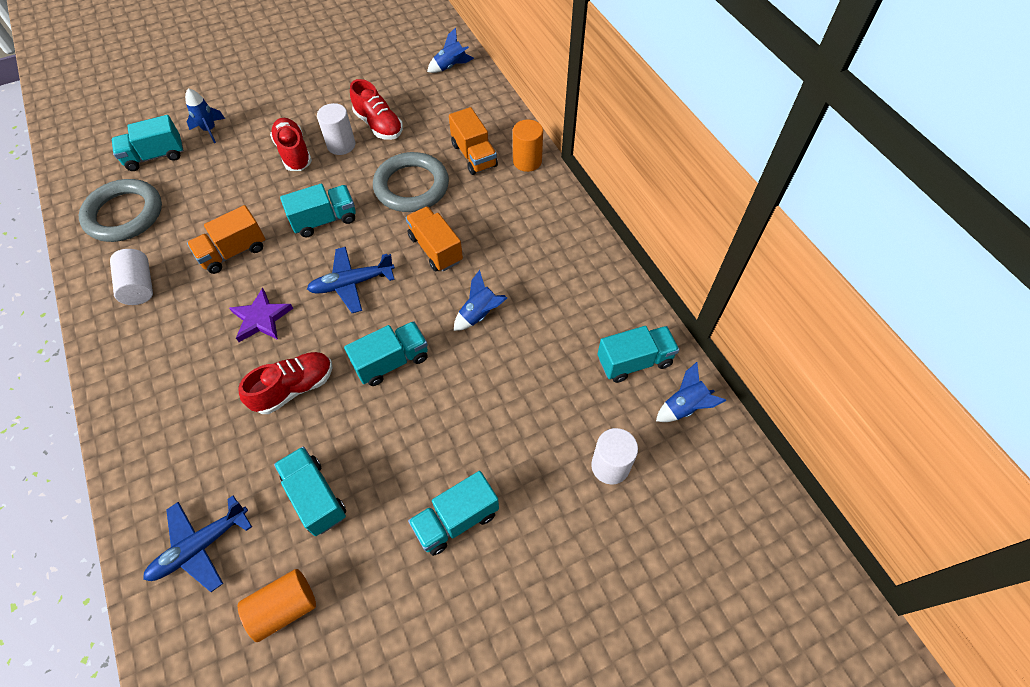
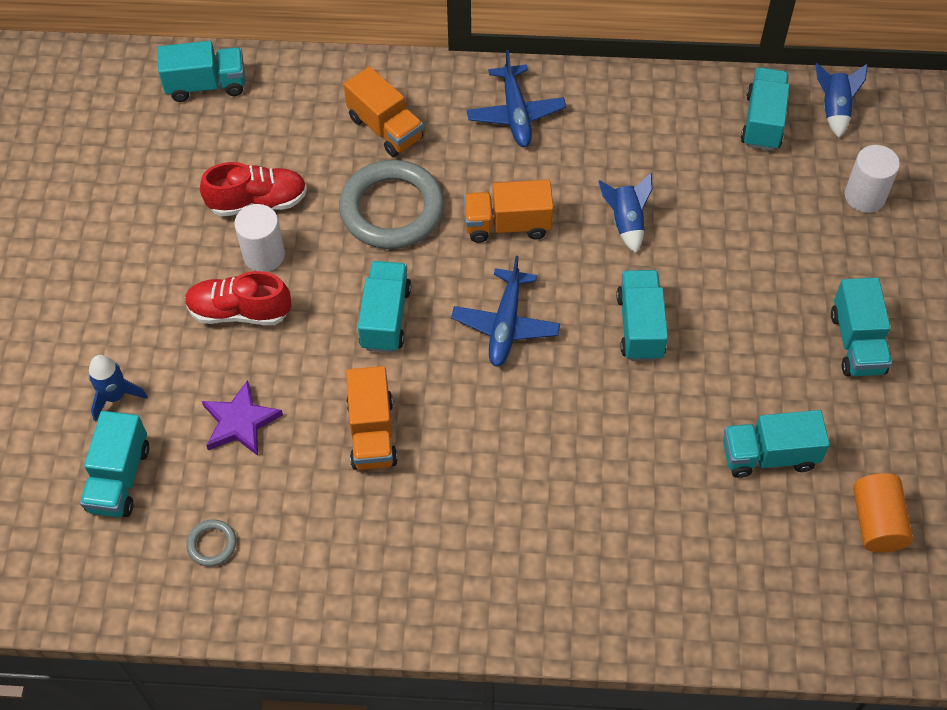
camera: 60 degrees left, 0 degrees up
(124, 214) = (212, 544): grey ring -> grey ring, size x0.42
(139, 286) = (360, 555): white cylinder -> none
(200, 546) = (772, 581): blue plane -> blue plane (515, 114)
(261, 318) = (500, 434): purple star -> purple star (240, 422)
(294, 388) = (621, 431): red shoe -> none
(450, 66) = (206, 85): blue rocket -> turquoise truck
(474, 155) = (385, 128): orange truck -> orange truck turned 45 degrees clockwise
(527, 161) = (433, 83): orange cylinder -> none

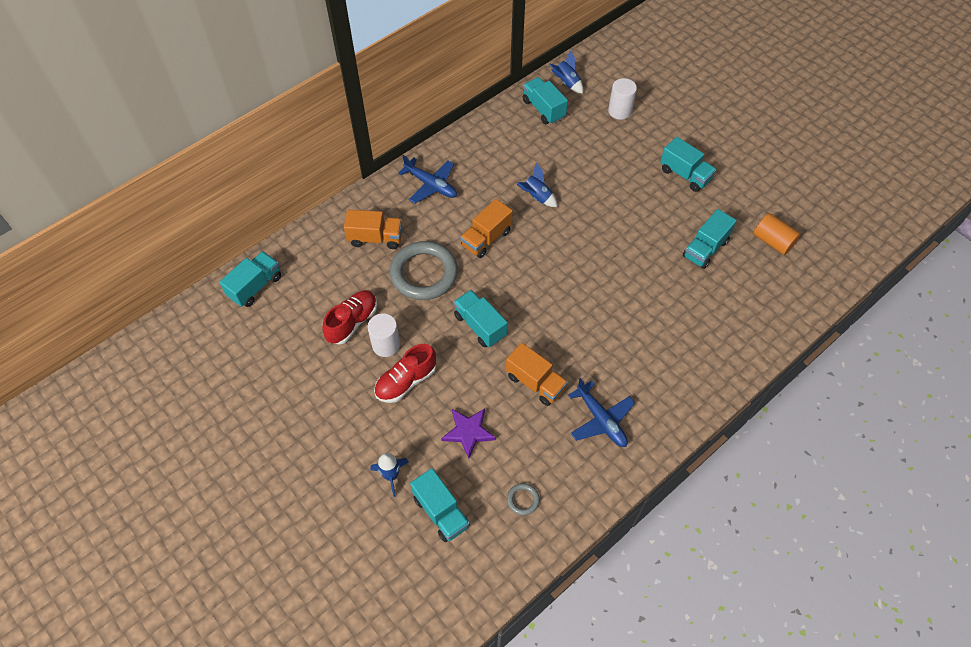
camera: 45 degrees left, 0 degrees up
(505, 325) = (537, 284): blue plane -> blue plane (601, 420)
(640, 326) = (594, 237): turquoise truck -> none

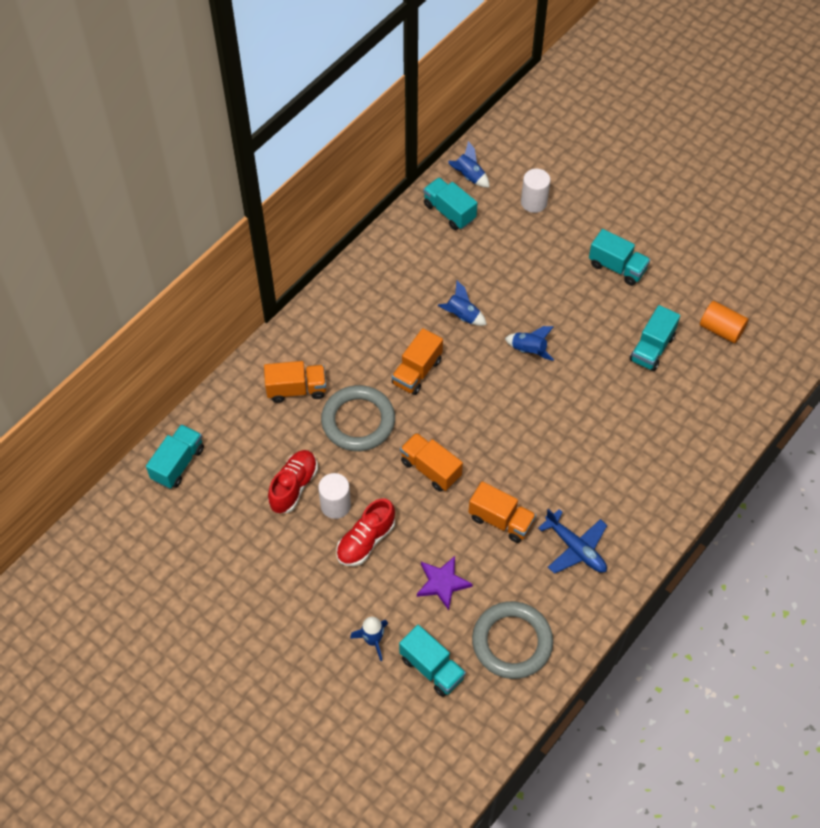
camera: 10 degrees left, 0 degrees up
(431, 185) = (343, 320): blue plane -> none
(480, 325) = (430, 469): turquoise truck -> orange truck
(523, 500) = (512, 642): grey ring -> grey ring, size x2.40
(591, 234) = (529, 350): none -> blue rocket

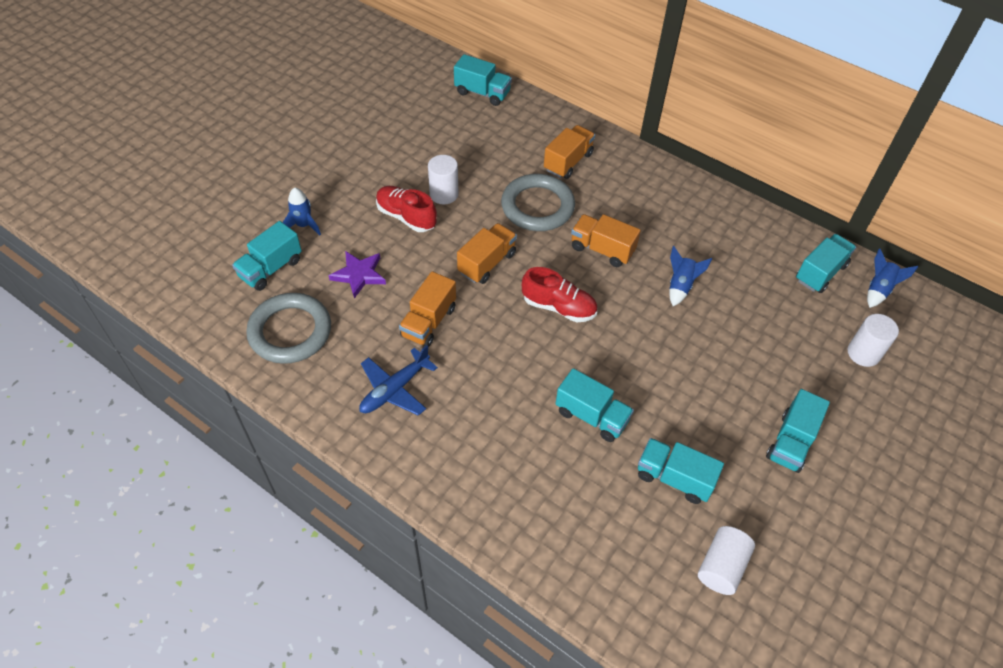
camera: 85 degrees right, 5 degrees down
(294, 486) = (463, 165): red shoe -> red shoe (559, 307)
(296, 389) = (568, 162): orange truck -> orange truck turned 135 degrees counterclockwise
(529, 350) = (647, 347): blue rocket -> none
(598, 398) = (592, 416): none -> turquoise truck
(721, 329) = (721, 566): orange cylinder -> white cylinder

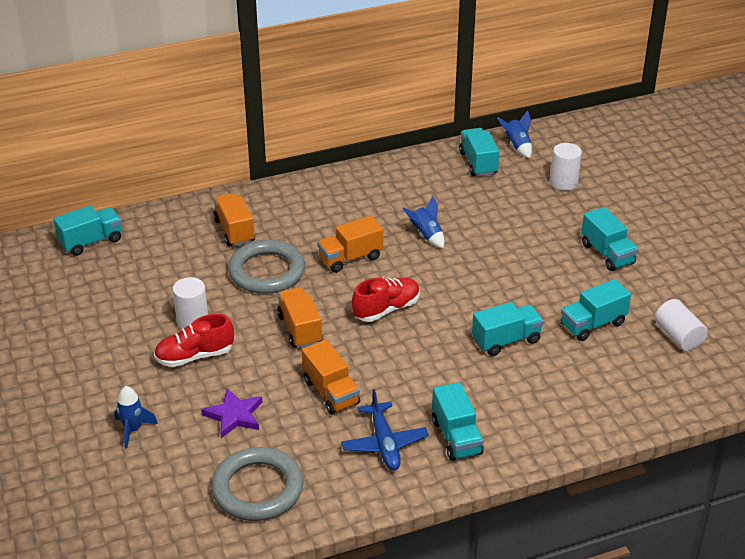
camera: 55 degrees left, 15 degrees down
(271, 268) = (165, 474): turquoise truck -> turquoise truck (456, 437)

